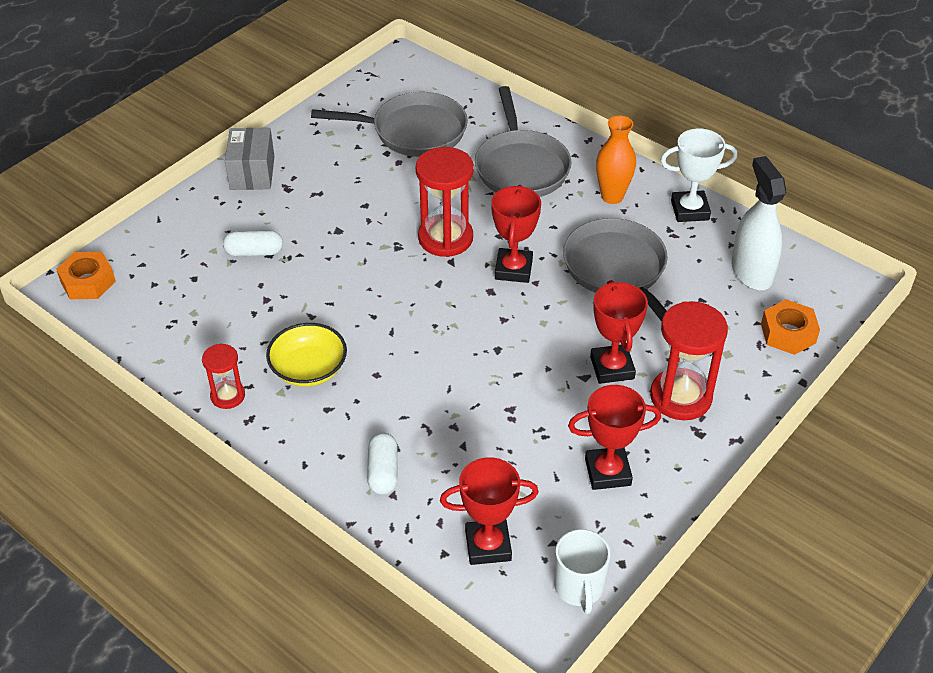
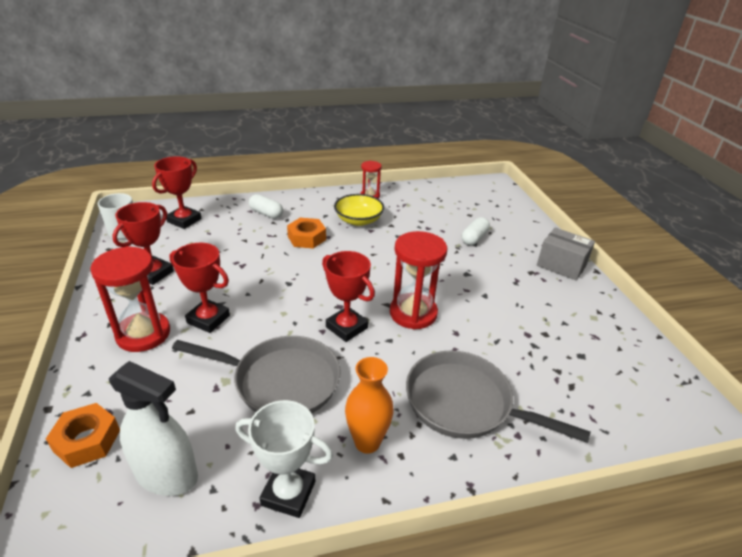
camera: 125 degrees right, 10 degrees down
(88, 282) = (496, 189): orange nut -> orange nut (306, 238)
(413, 132) = (567, 362): grey pan -> none
(690, 210) = (288, 493): white trophy -> white trophy turned 75 degrees clockwise

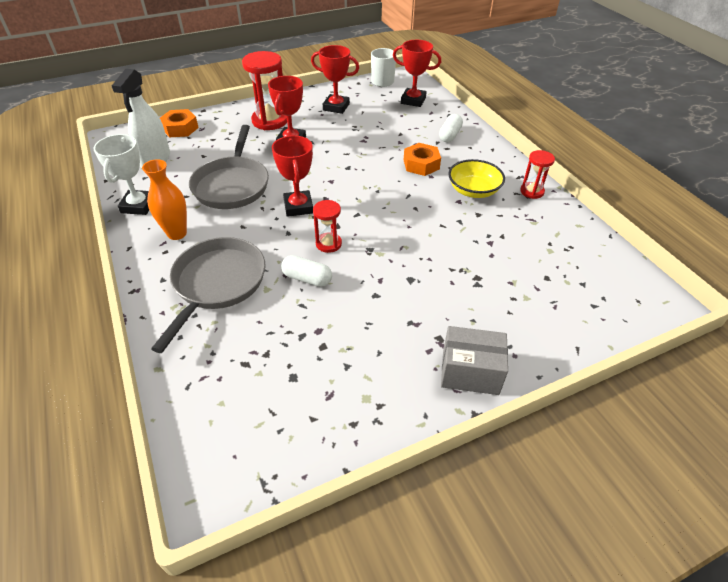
camera: 80 degrees right, 10 degrees up
(346, 327) = (298, 207): red trophy -> red trophy turned 45 degrees counterclockwise
(413, 313) = (328, 244): red hourglass -> red hourglass, size x0.56
(474, 238) = (490, 283): white capsule -> white capsule (307, 278)
(561, 265) = (470, 372): grey box -> grey box turned 75 degrees clockwise

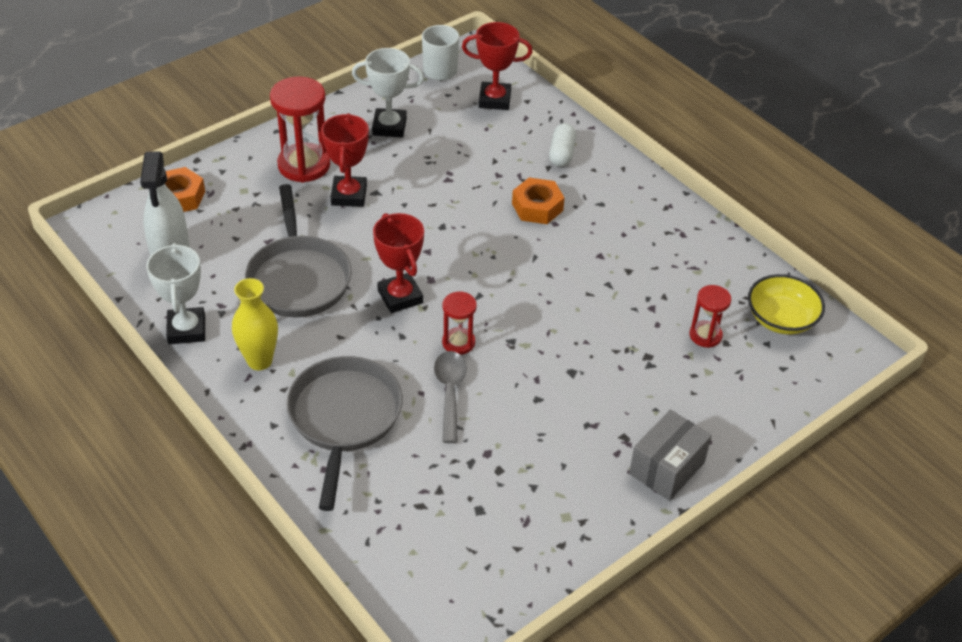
camera: 15 degrees left, 0 degrees up
(177, 233) = (259, 361): orange vase -> yellow vase
(307, 278) = (450, 392): white capsule -> grey spoon
(336, 107) = (389, 127): red trophy -> white trophy
(470, 372) = (666, 468): grey box -> grey box turned 45 degrees counterclockwise
(473, 190) = (614, 237): yellow bowl -> yellow bowl (781, 319)
(532, 191) = (686, 227): red hourglass -> red hourglass (705, 335)

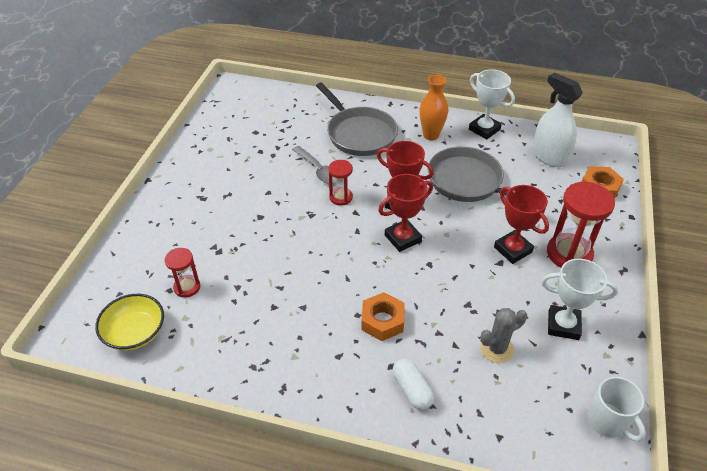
camera: 145 degrees right, 0 degrees up
(259, 361) = (431, 135): yellow vase -> orange vase
(389, 127) = (563, 325): white trophy -> white trophy turned 45 degrees clockwise
(464, 141) = (497, 349): none -> grey cactus
(494, 100) = (525, 416): red trophy -> red trophy (403, 238)
(666, 468) = (168, 195): grey box -> none

